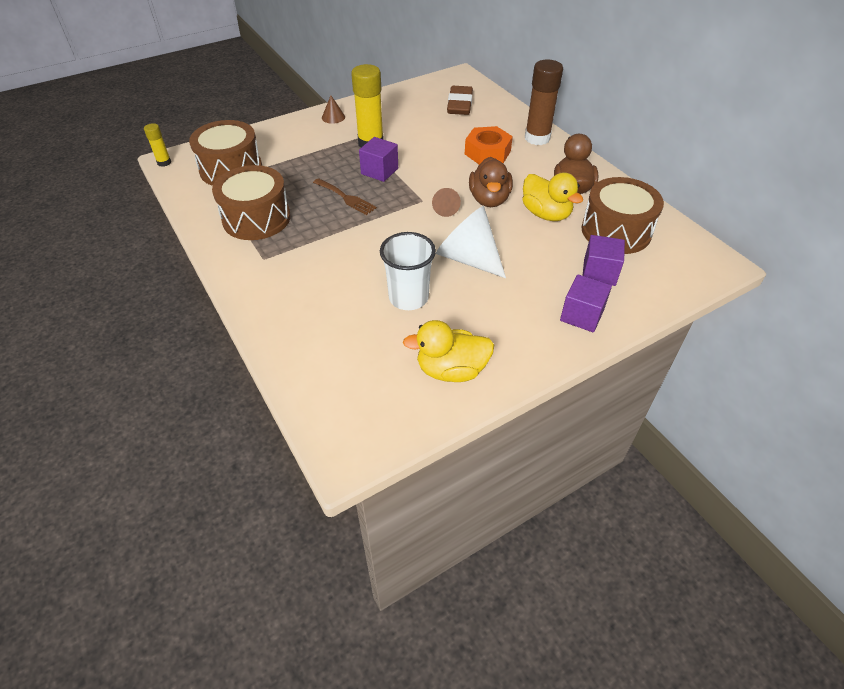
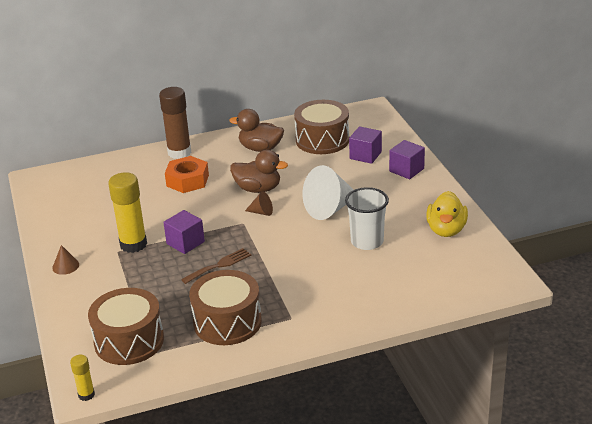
camera: 75 degrees left, 15 degrees down
(460, 104) = (94, 185): brown eraser -> none
(546, 214) = (289, 165): yellow duck -> none

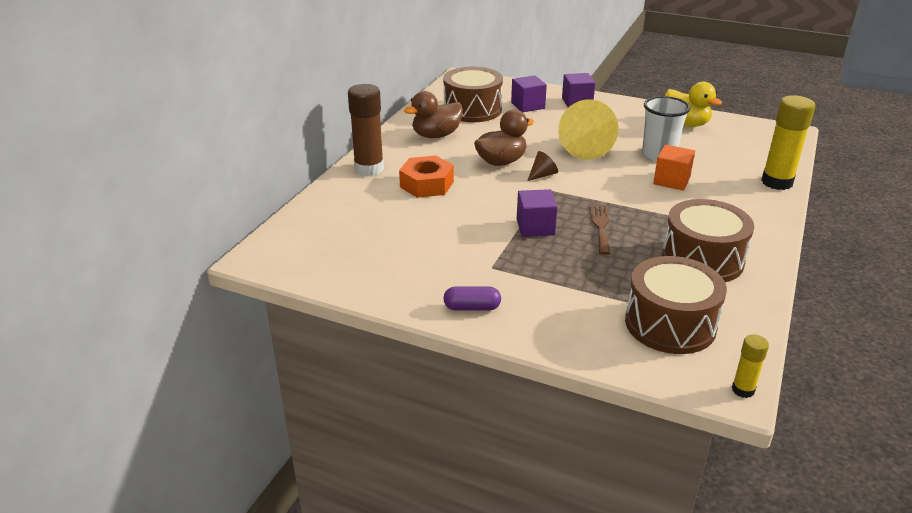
camera: 50 degrees left, 0 degrees up
(65, 266) = (472, 307): brown cone -> purple capsule
(133, 244) = (494, 254): yellow glue stick -> yellow glue stick (777, 182)
(330, 208) = (585, 148): white cone -> yellow cone
(330, 264) = (671, 181): none -> orange cube

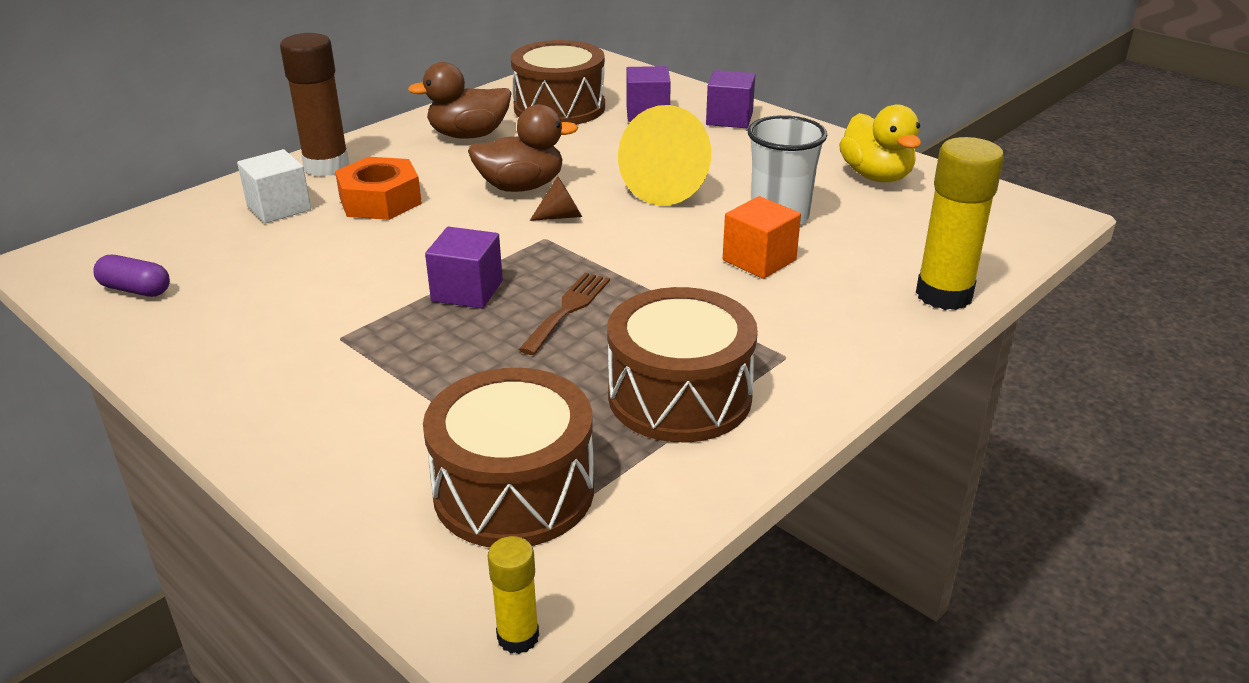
camera: 20 degrees right, 0 degrees up
(368, 199) = (279, 208): none -> white cube
(472, 307) = (244, 391): purple capsule -> purple capsule (135, 290)

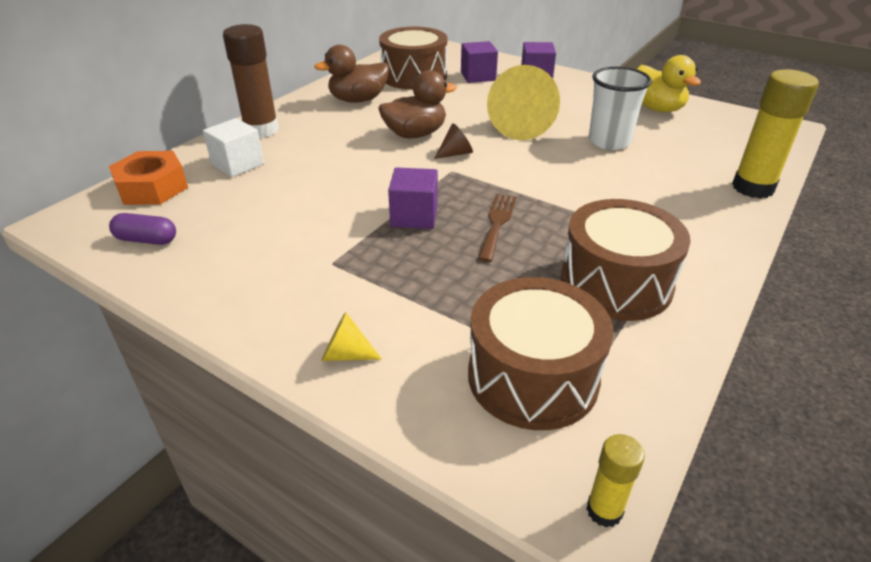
camera: 10 degrees left, 5 degrees up
(308, 441) = (345, 354): none -> yellow cone
(380, 201) = (314, 152): orange nut -> orange nut (152, 188)
(759, 260) = (613, 174): orange cube -> none

